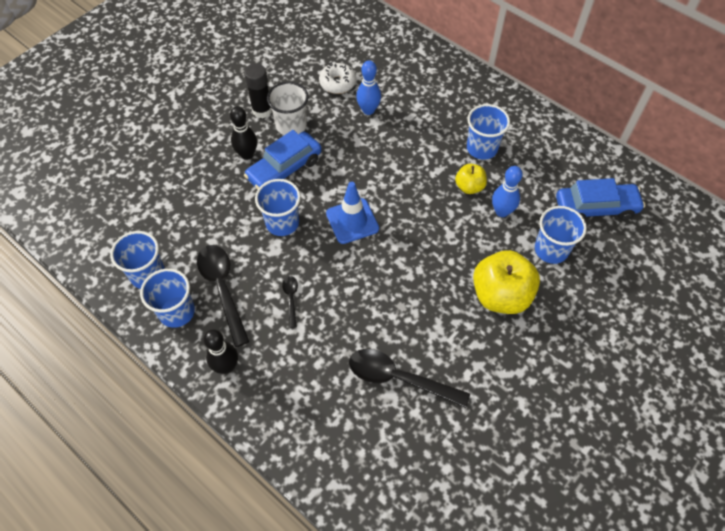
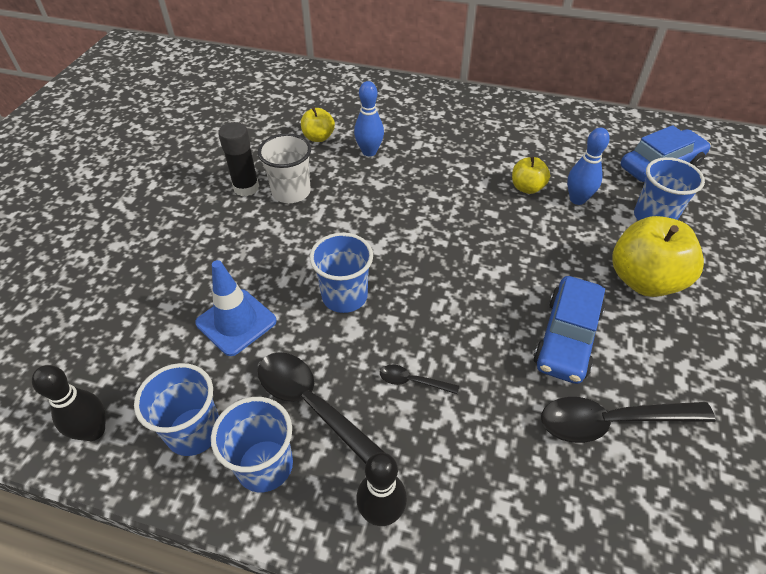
camera: 25 degrees left, 10 degrees down
(247, 154) = (254, 237): black bowling pin -> black bowling pin (94, 431)
(284, 169) = (310, 237): blue car -> blue car (566, 337)
(291, 299) = (412, 381): black spoon -> black spoon turned 45 degrees counterclockwise
(337, 83) = (318, 137): white donut -> yellow apple
(352, 221) = (427, 264): blue traffic cone -> blue traffic cone (236, 322)
(482, 148) = (511, 150): blue cup -> none

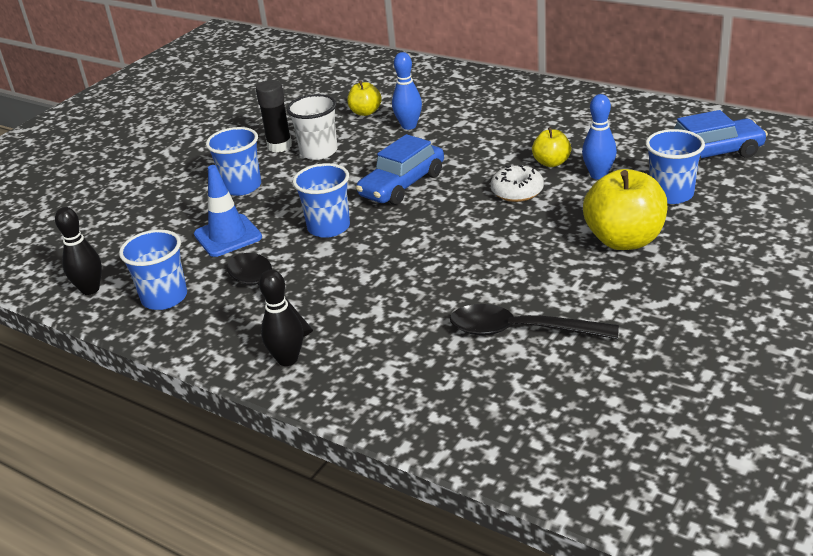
camera: 20 degrees right, 15 degrees down
(265, 465) = (210, 323): blue cup -> blue cup (242, 187)
(412, 381) = (357, 287): black spoon -> none
(513, 227) = (517, 191): none -> white donut
(566, 337) = (517, 273): blue car -> blue car (402, 185)

